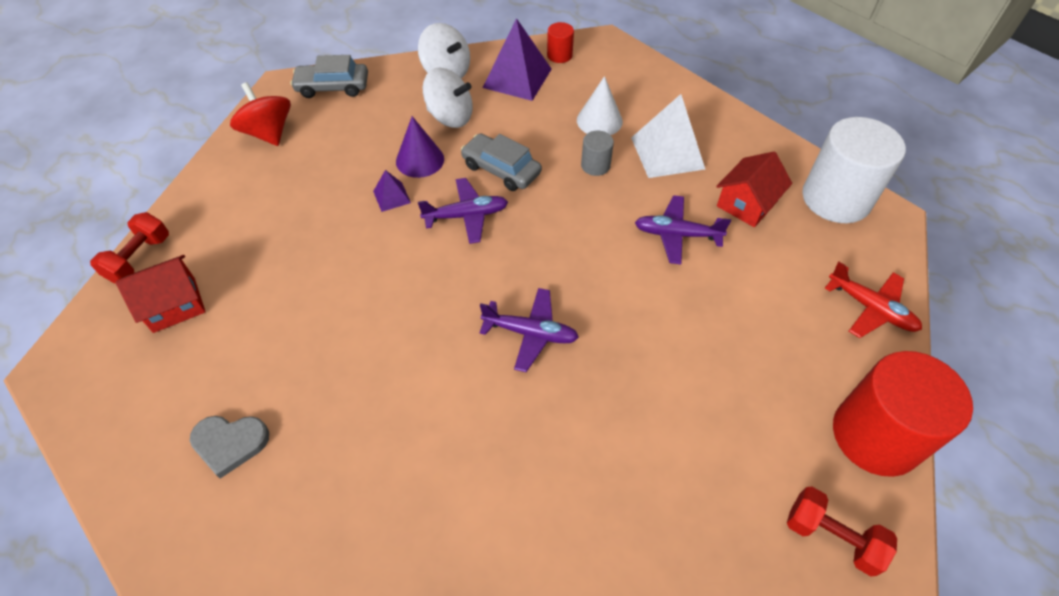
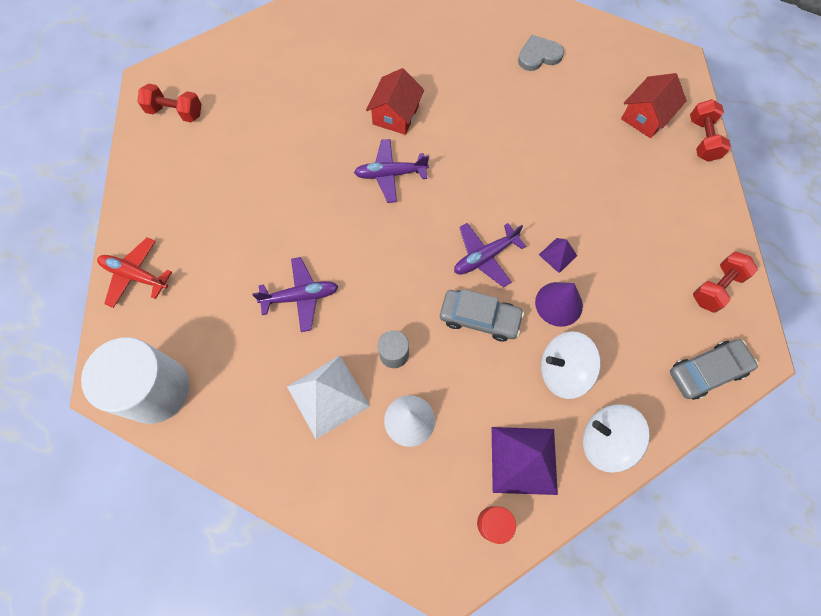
camera: 160 degrees right, 15 degrees up
(268, 133) = (716, 287): red spinning top -> red dumbbell
(746, 204) = (242, 354): red house -> red house (395, 115)
(875, 435) = (143, 177): red cylinder -> none

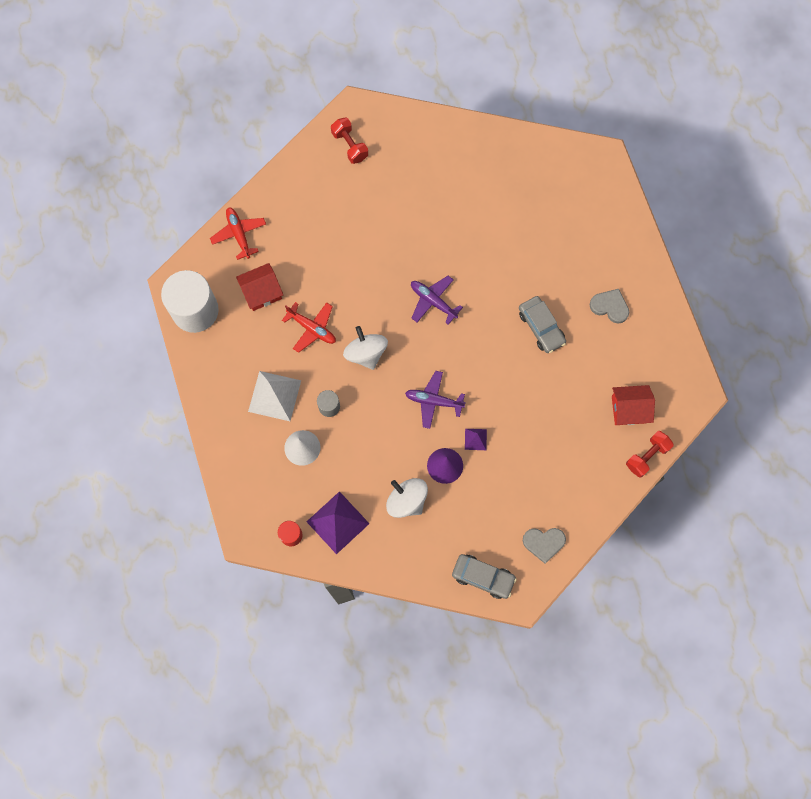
camera: 45 degrees right, 5 degrees up
(301, 297) = (312, 328): purple plane -> red plane
(395, 115) = (476, 266): red house -> red house (261, 292)
(479, 318) = (393, 431): grey car -> grey car (541, 327)
(605, 440) = (389, 555): white spinning top -> white spinning top (366, 353)
(716, 287) = (544, 543): red dumbbell -> grey heart

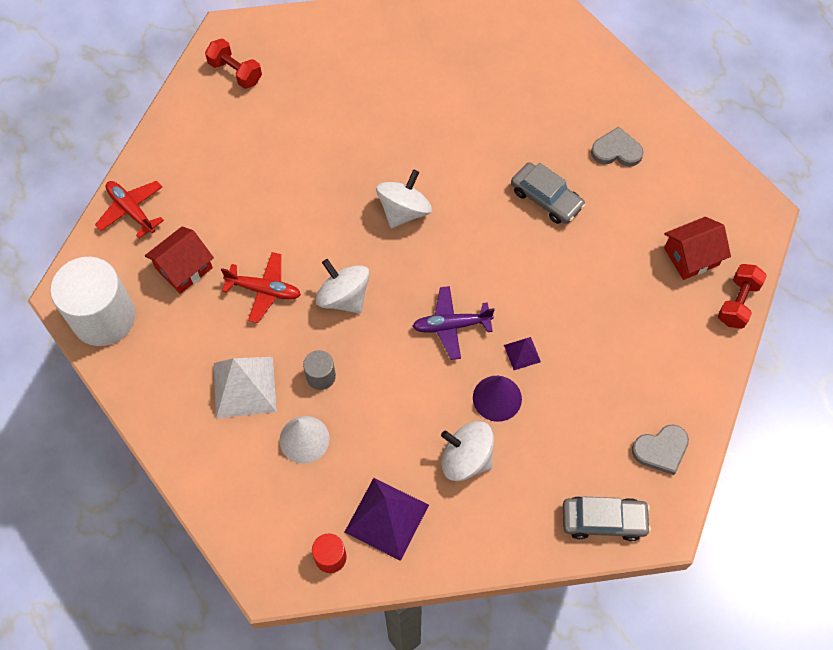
camera: 20 degrees left, 10 degrees down
(433, 301) = (404, 211): purple plane -> white spinning top

